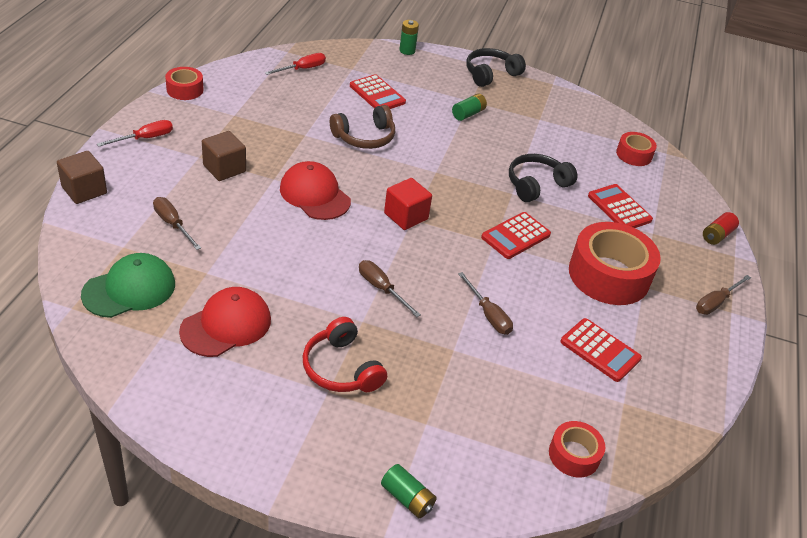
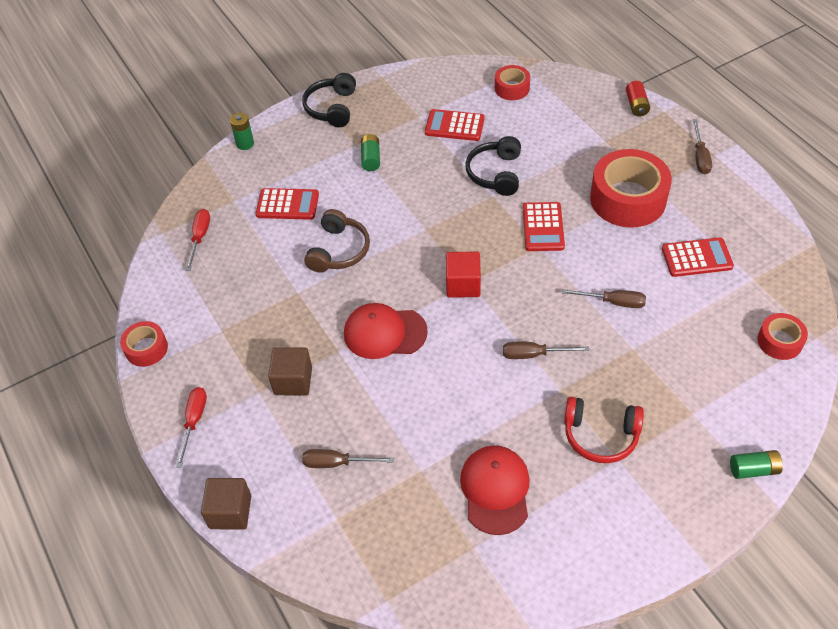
camera: 40 degrees left, 10 degrees up
(129, 289) = (397, 542): green cap -> none
(619, 208) = (563, 141): red calculator -> red calculator (454, 126)

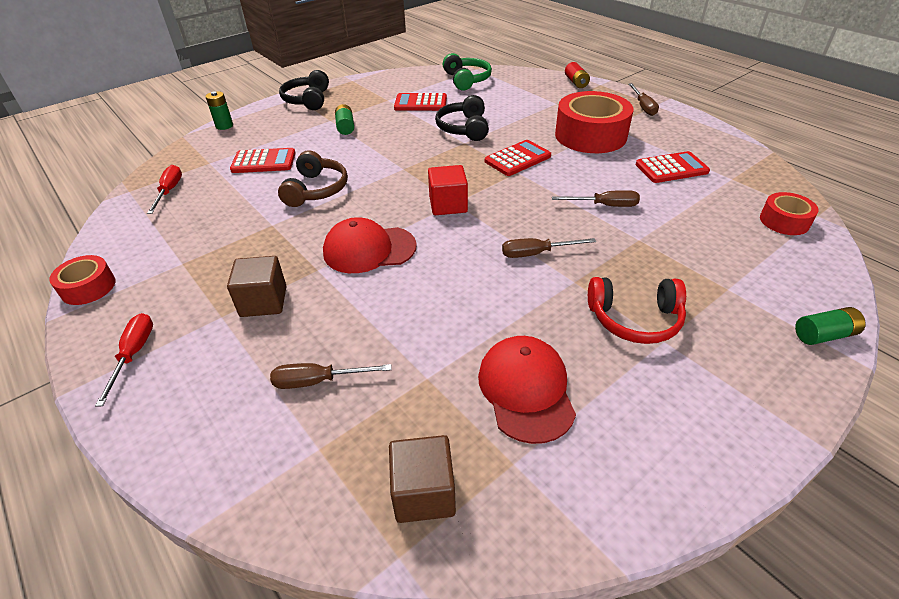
camera: 10 degrees left, 10 degrees down
(230, 512) = (167, 457): brown cube -> brown cube (424, 493)
(512, 88) = (466, 80): red tape -> green headphones
(543, 227) = (517, 159): red calculator -> red calculator turned 120 degrees counterclockwise

